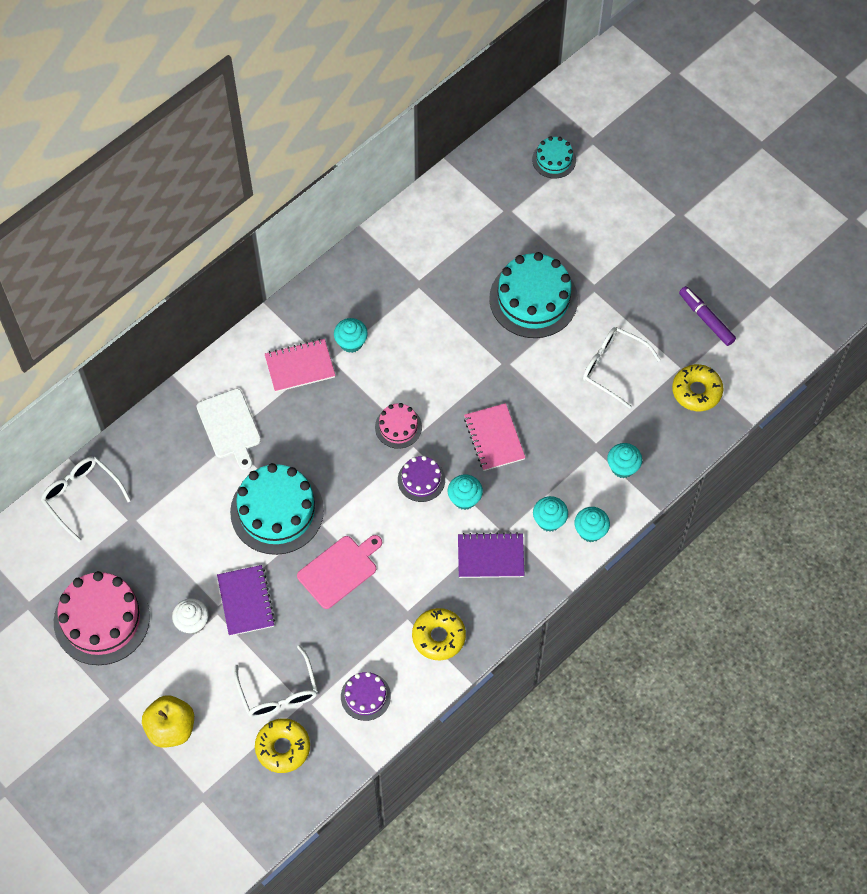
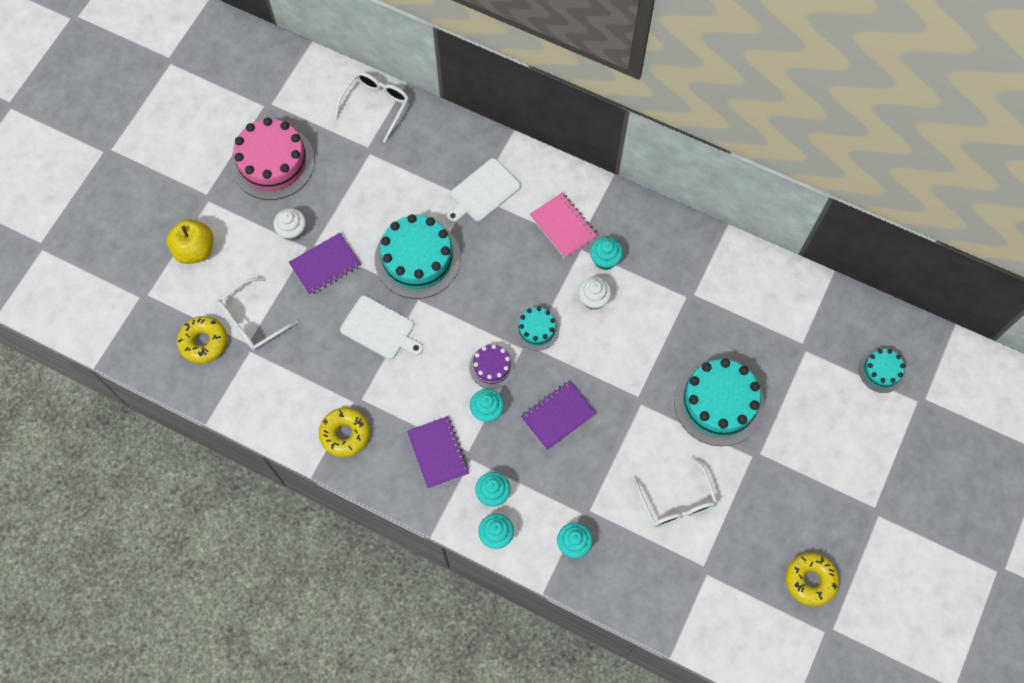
camera: 70 degrees right, 5 degrees up
(339, 570) = (380, 329): pink cutting board -> white cutting board
(365, 696) = (270, 392): purple cake -> none
(388, 367) = (593, 299): none -> white cupcake
(398, 427) = (536, 329): pink cake -> turquoise cake
(494, 438) = (558, 416): pink notebook -> purple notebook
(613, 368) = (676, 501): white glasses -> white glasses turned 150 degrees clockwise
(696, 391) = (684, 590): yellow donut -> yellow donut (810, 580)
(706, 319) = (769, 574): purple marker -> none

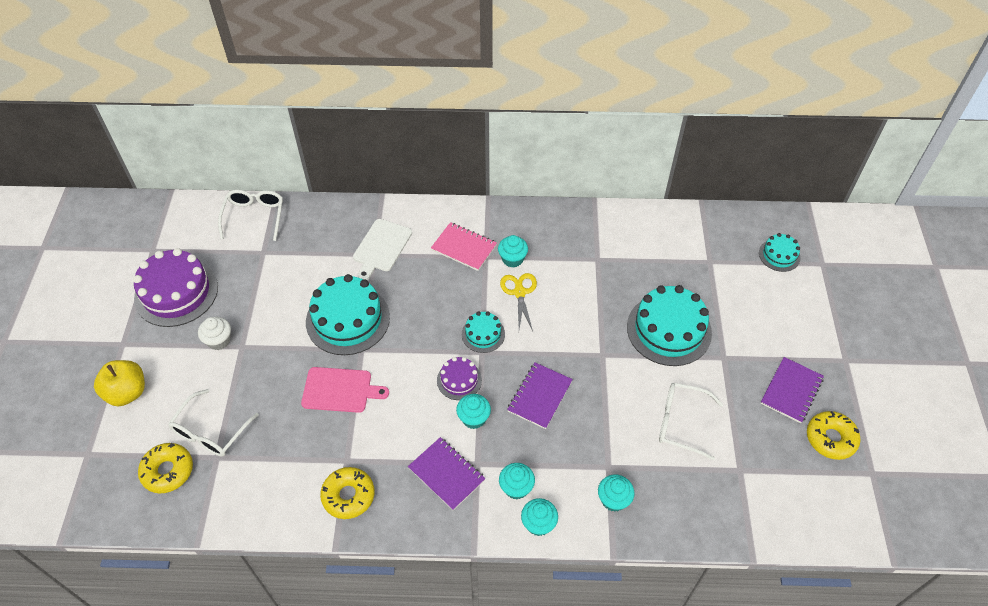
camera: 25 degrees left, 15 degrees down
(273, 162) = (176, 292): pink cake -> purple cake
(325, 265) = (263, 357): purple notebook -> purple notebook (791, 391)
(380, 329) = (340, 390): white cutting board -> pink cutting board
(593, 299) = (519, 292): white cupcake -> yellow scissors
(676, 501) = (681, 423): white glasses -> white glasses turned 150 degrees clockwise

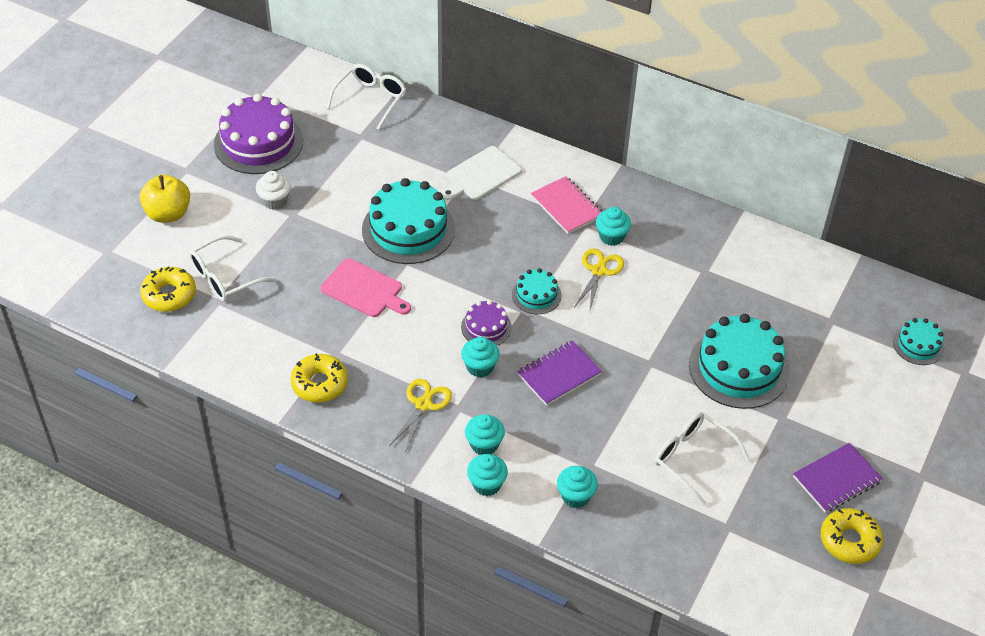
camera: 25 degrees right, 5 degrees down
(446, 474) = (423, 404): purple notebook -> yellow scissors

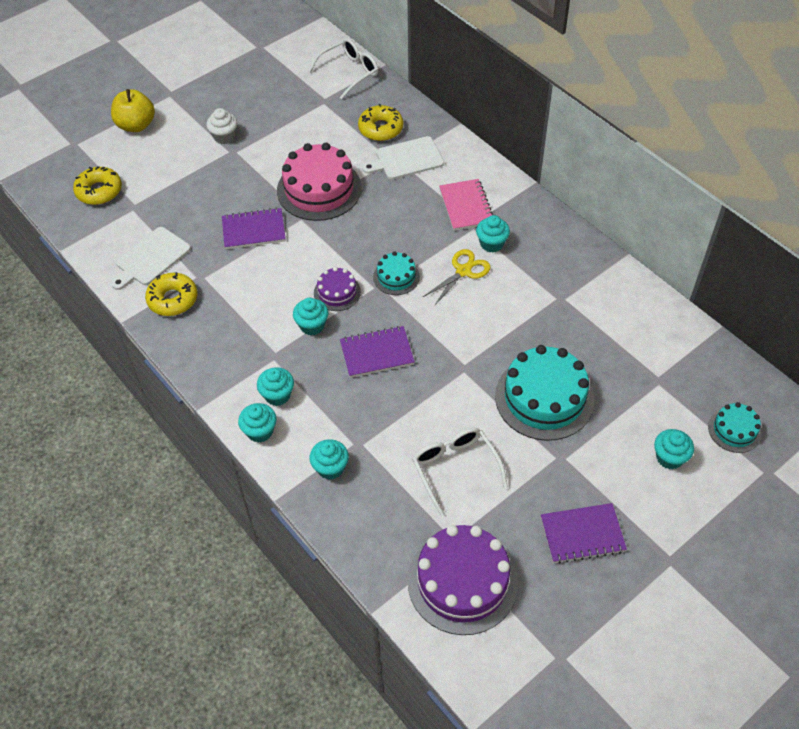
camera: 25 degrees right, 5 degrees up
(225, 277) = (150, 189): white glasses -> none
(258, 142) = (239, 85): purple cake -> purple cake (462, 581)
(270, 349) = (151, 258): none -> white cutting board
(364, 289) = (254, 230): pink cutting board -> purple notebook
(408, 229) = (319, 189): turquoise cake -> pink cake
(423, 404) = (246, 343): yellow scissors -> none
(849, 541) = (563, 599): yellow donut -> yellow donut (381, 129)
(876, 387) = (669, 457): none -> turquoise cupcake

